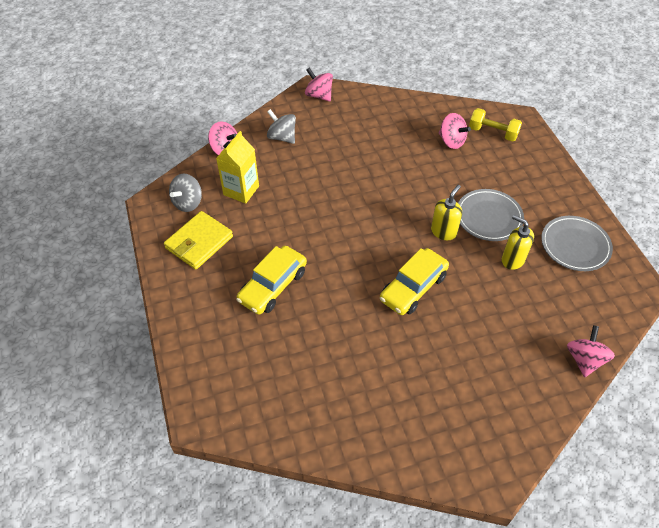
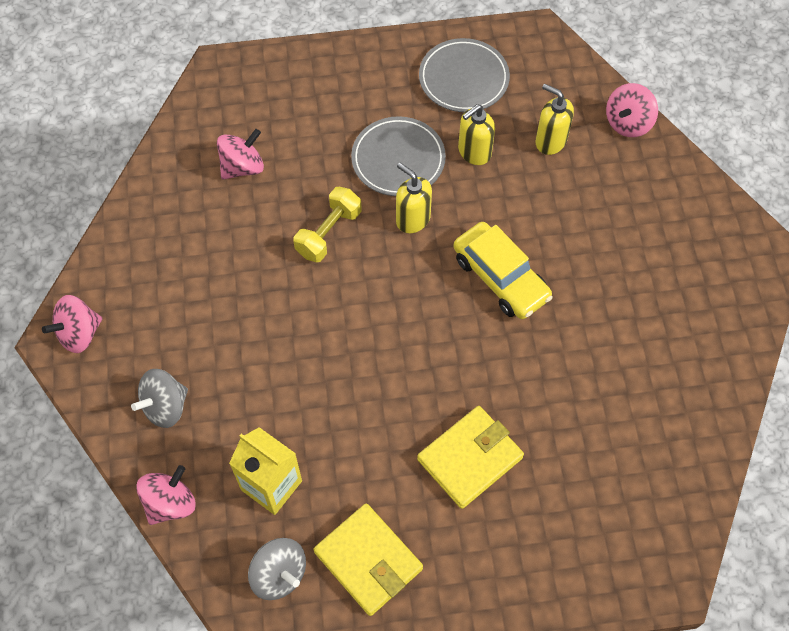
camera: 80 degrees left, 10 degrees up
(273, 286) = (470, 458): yellow car -> yellow wallet
(492, 133) = (240, 111): yellow dumbbell -> yellow dumbbell (329, 233)
(543, 306) = (550, 141): none -> yellow soap dispenser
(584, 359) = (628, 123): pink spinning top -> pink spinning top turned 75 degrees counterclockwise

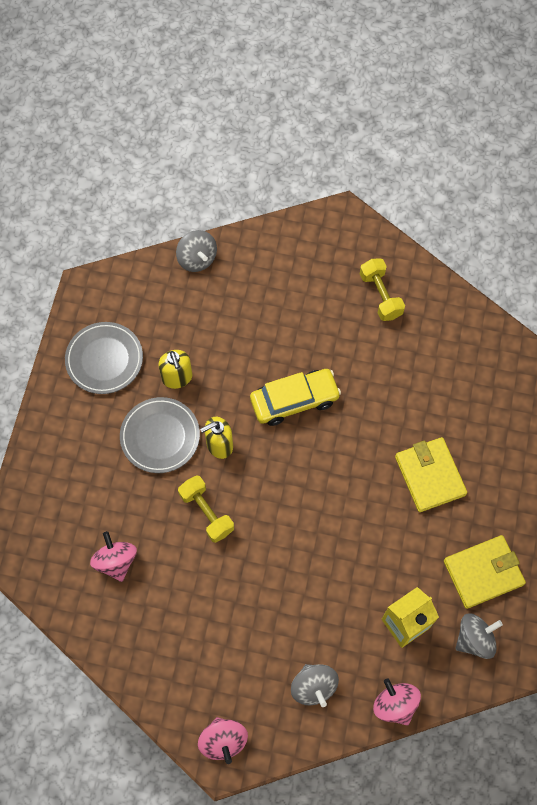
camera: 70 degrees left, 5 degrees up
(550, 141) = (190, 319): yellow soap dispenser -> none
(628, 123) = (197, 259): pink spinning top -> grey spinning top
(683, 329) = (380, 295): none -> yellow dumbbell

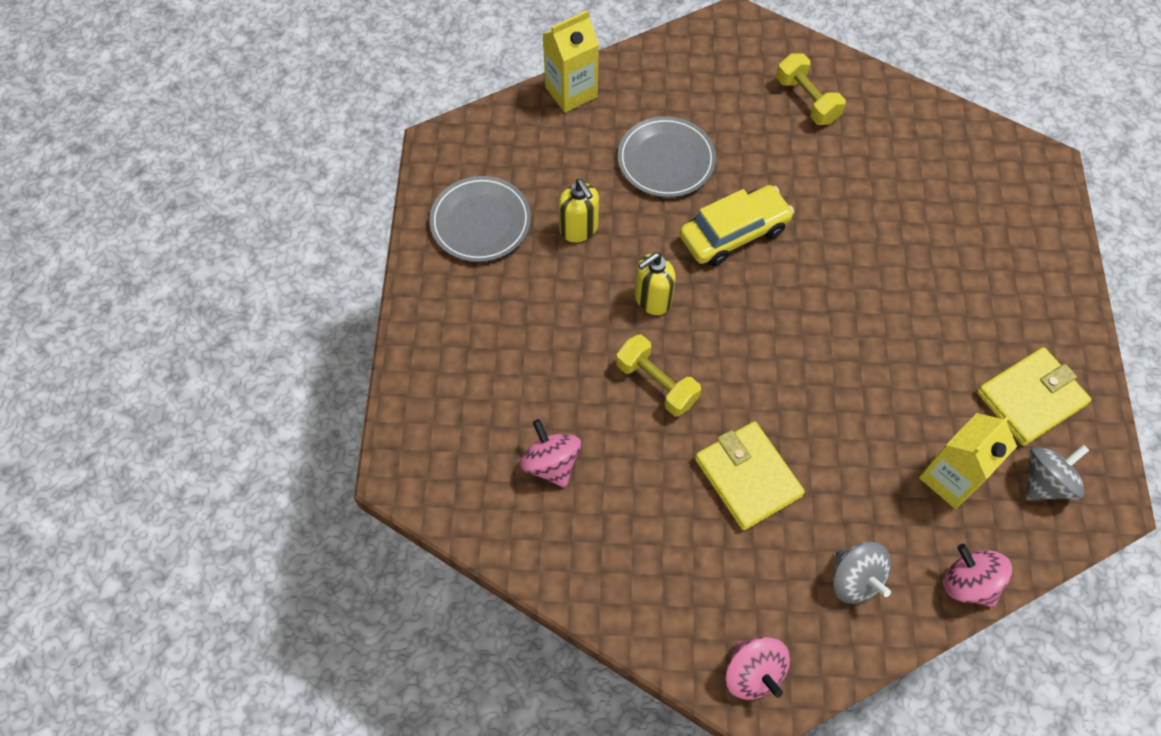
camera: 10 degrees left, 5 degrees down
(160, 436) = (573, 301): grey plate -> grey plate (666, 160)
(197, 259) = (571, 92): grey spinning top -> yellow carton
(430, 476) = (928, 294): yellow wallet -> yellow wallet (747, 477)

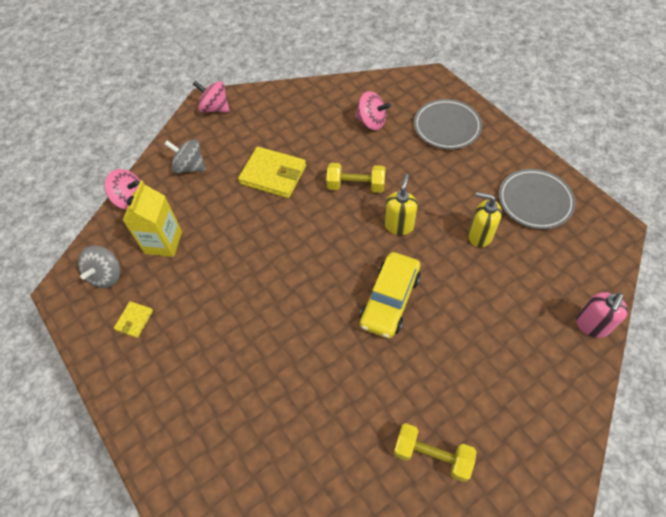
camera: 145 degrees right, 5 degrees down
(571, 92) = (591, 325): yellow carton -> pink soap dispenser
(666, 160) = (478, 320): grey plate -> grey plate (447, 127)
(1030, 398) = (134, 320): yellow wallet -> yellow wallet, size x0.50

